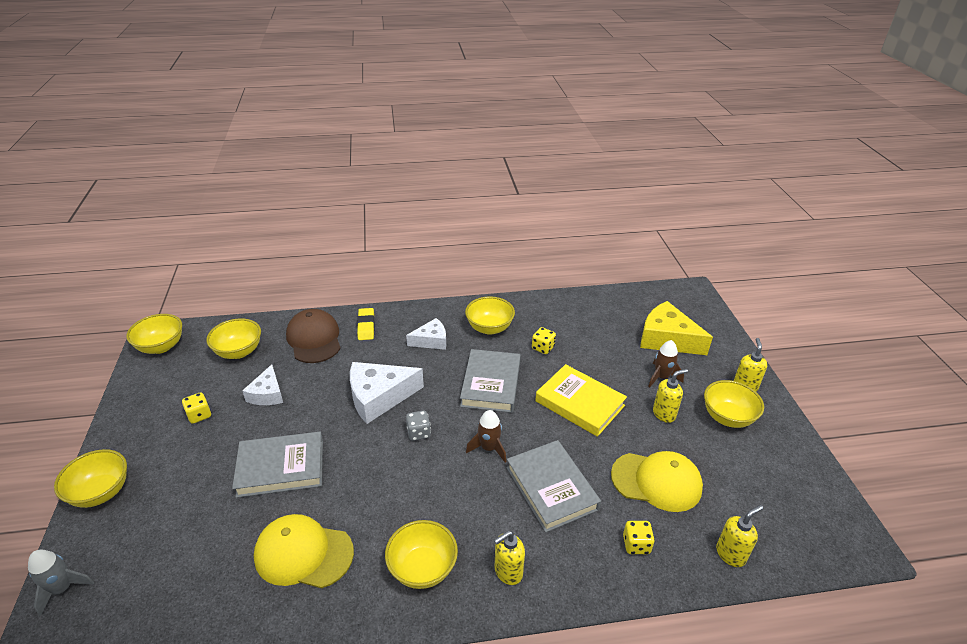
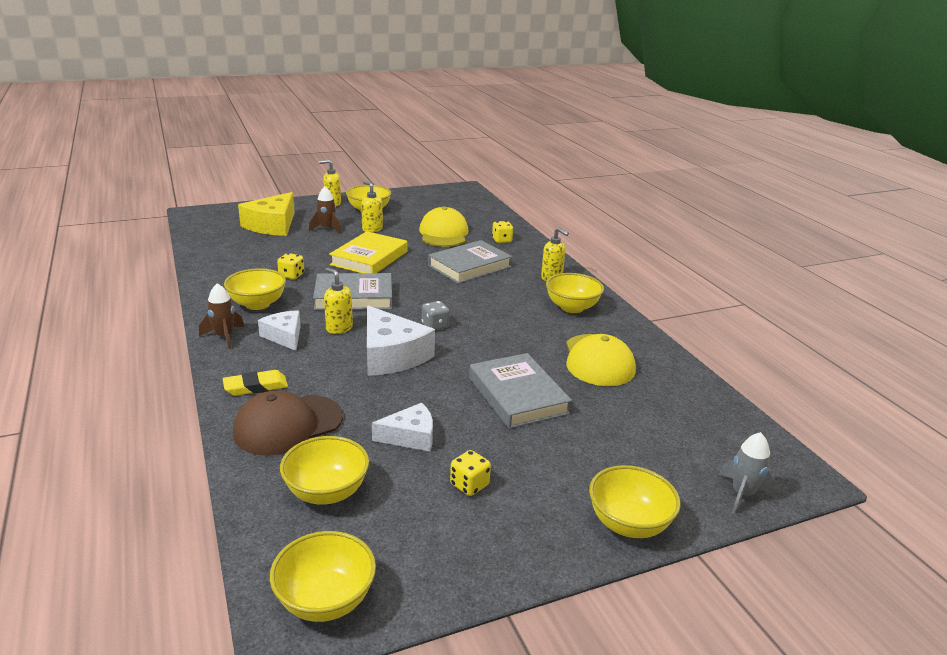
camera: 105 degrees left, 10 degrees down
(489, 448) = (439, 292): brown rocket -> brown rocket (224, 337)
(731, 554) = (491, 217): yellow soap dispenser -> yellow soap dispenser (339, 328)

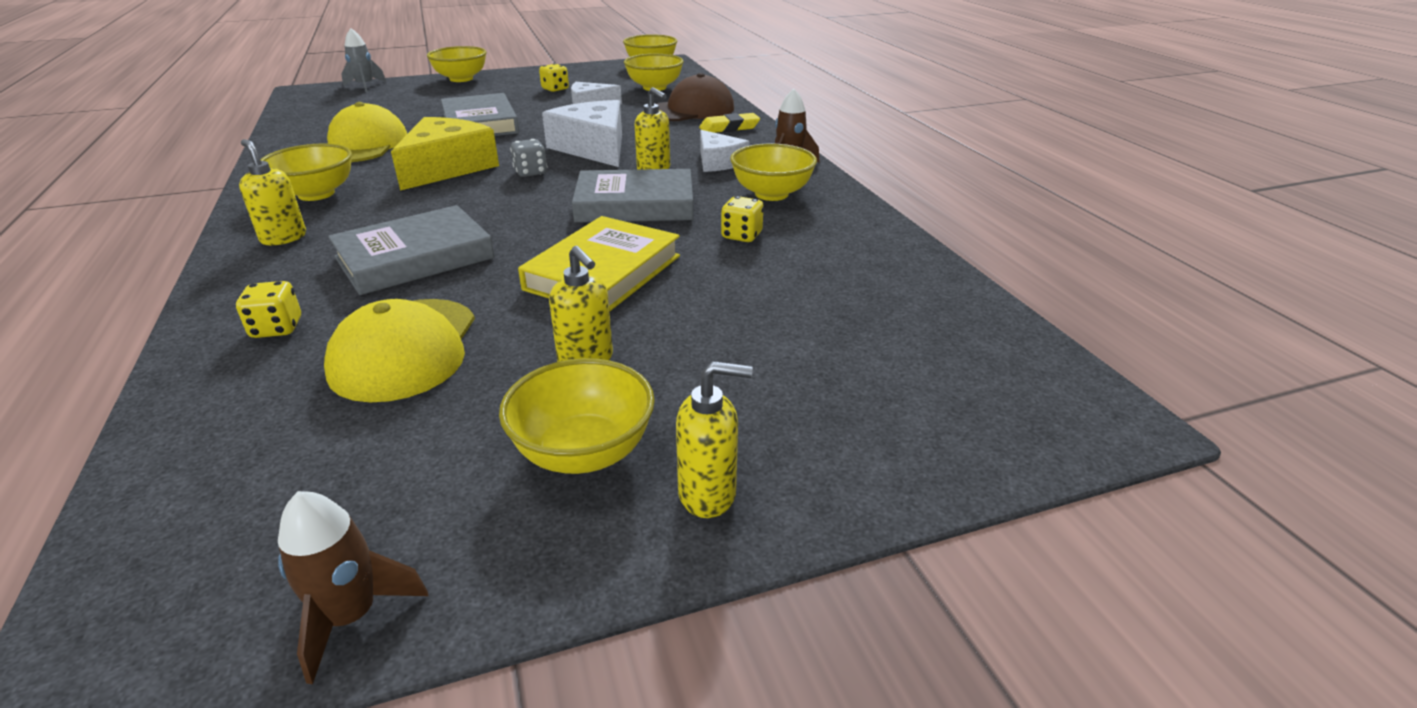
camera: 175 degrees left, 5 degrees up
(272, 225) = (848, 369): yellow cheese -> yellow cheese (447, 167)
(327, 229) = (703, 359): brown rocket -> brown rocket (351, 616)

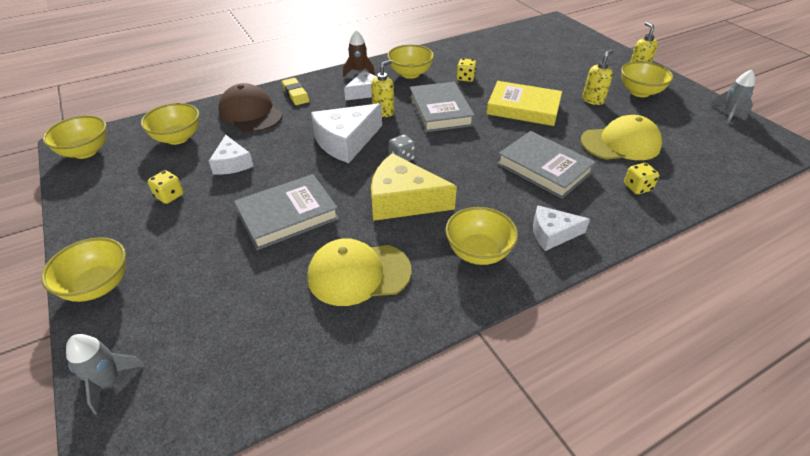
camera: 100 degrees left, 10 degrees up
(283, 238) = (552, 234): yellow soap dispenser -> white cheese
(351, 616) = (729, 113): brown rocket -> grey rocket

